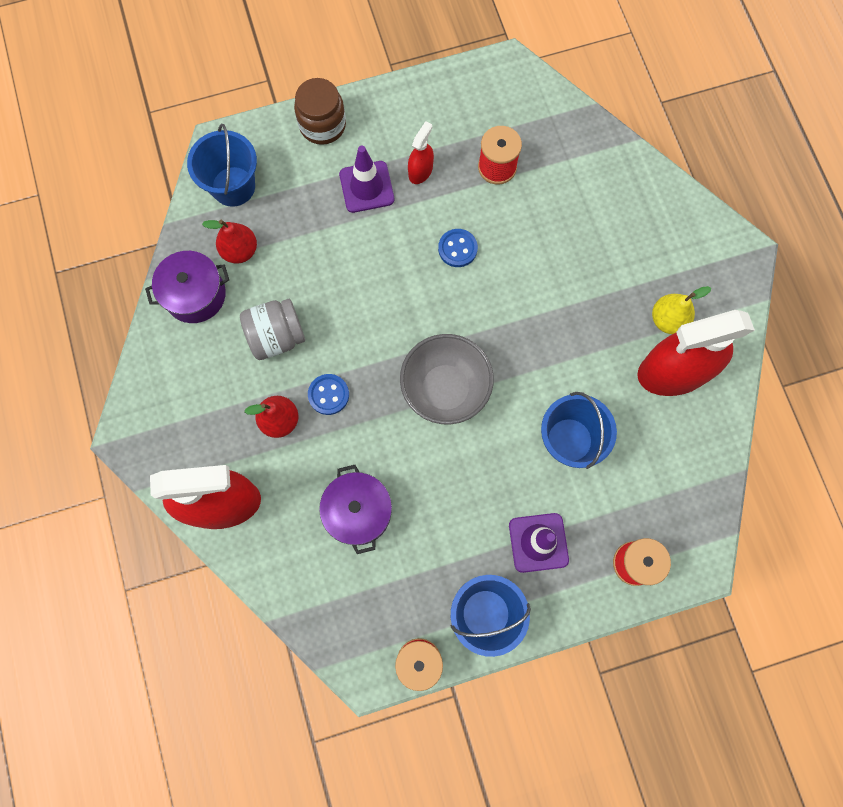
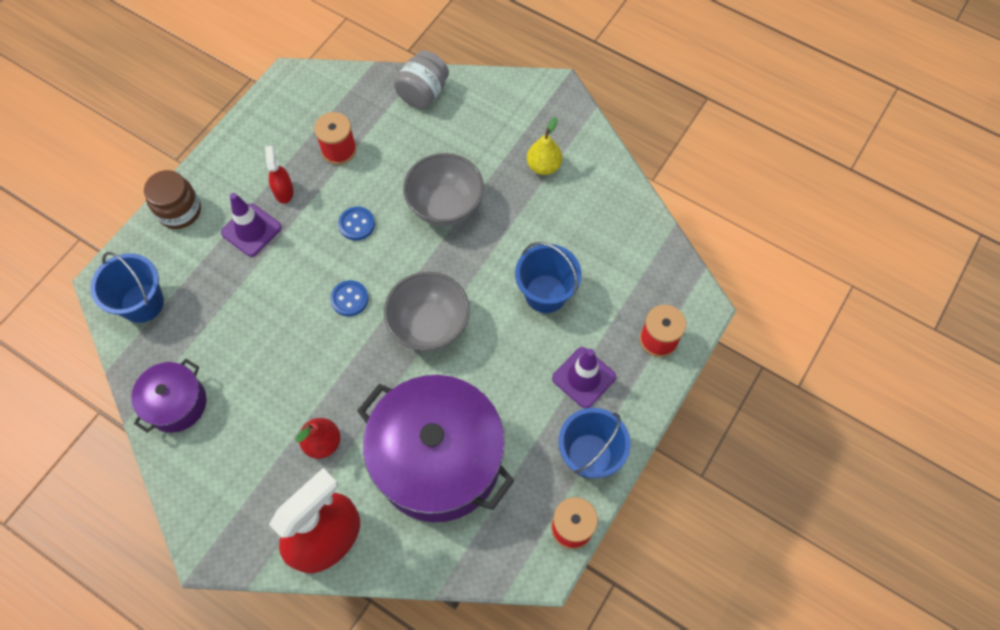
camera: 40 degrees left, 10 degrees down
(240, 251) = (187, 345): red pear -> none
(276, 336) = (269, 385): grey jar -> grey jar (423, 93)
(328, 395) = (345, 395): blue button -> blue button (349, 299)
(358, 512) = (438, 460): purple pot -> purple pot, size x2.00
(547, 291) = (445, 206): none -> grey bowl
(673, 371) = (576, 196): red spray bottle -> none

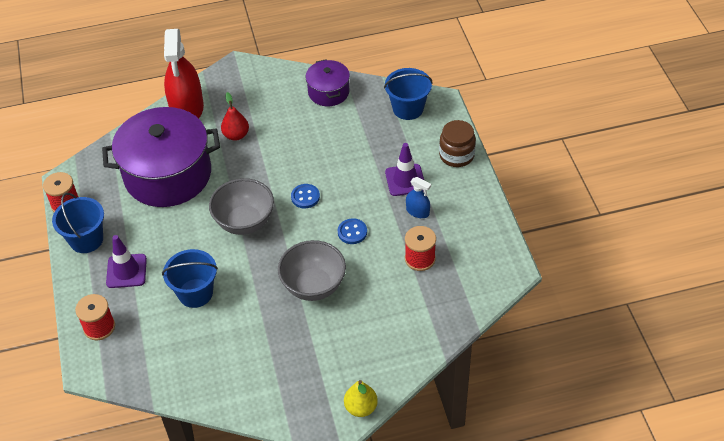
camera: 135 degrees right, 15 degrees down
(283, 191) = (417, 211): red spray bottle -> blue spray bottle
(423, 93) = (419, 338): grey jar -> none
(543, 166) = (281, 364): yellow pear -> yellow pear (361, 407)

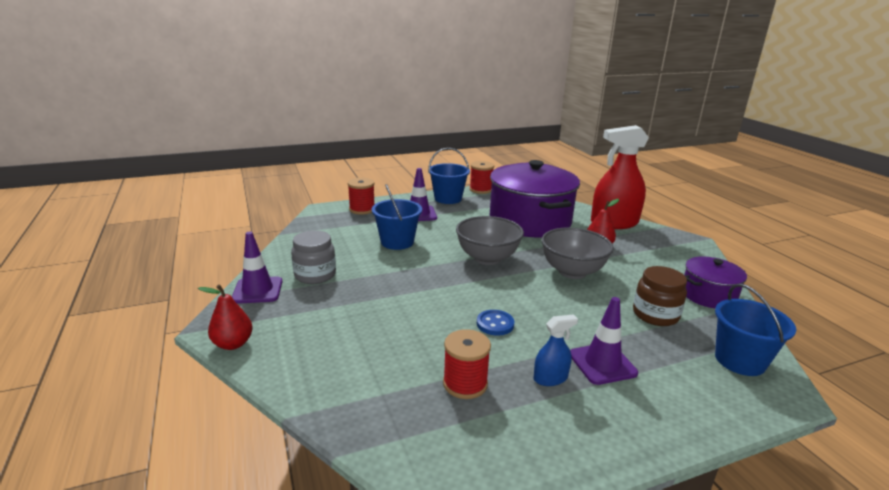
camera: 80 degrees right, 25 degrees down
(255, 361) = (315, 275): none -> grey jar
(277, 405) = (257, 290): none -> purple traffic cone
(305, 197) = (535, 289): blue button -> none
(313, 286) = (410, 302): grey bowl -> grey bowl (572, 272)
(361, 407) = (233, 344): yellow pear -> red pear
(417, 211) = (550, 378): blue spray bottle -> blue spray bottle turned 135 degrees counterclockwise
(456, 155) = (685, 417): brown jar -> brown jar (655, 315)

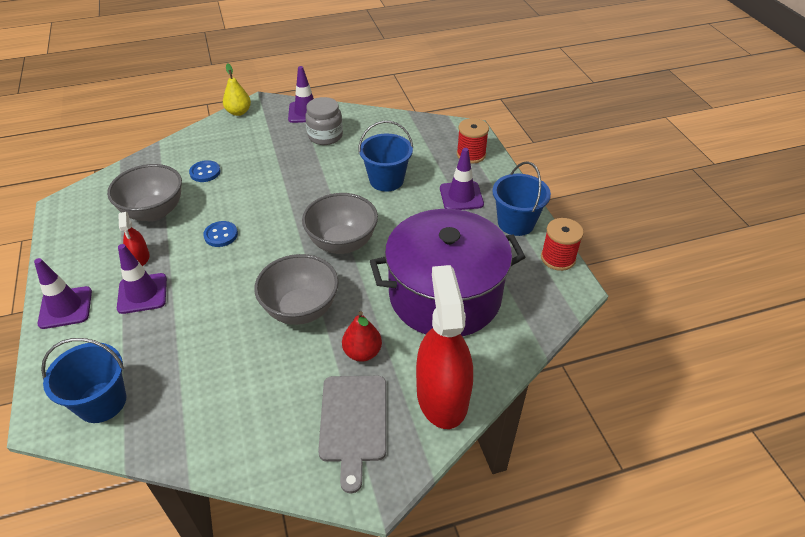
camera: 95 degrees right, 20 degrees up
(233, 344) = (238, 112): red pear -> yellow pear
(379, 353) = (205, 172): none -> blue button
(465, 384) = (154, 212): red spool -> grey bowl
(550, 378) = (140, 257): blue spray bottle -> red spray bottle
(655, 315) = (197, 359): brown jar -> none
(656, 248) = (353, 422): none -> grey cutting board
(657, 423) = (65, 307): none -> purple traffic cone
(708, 295) = (219, 432): purple pot -> none

